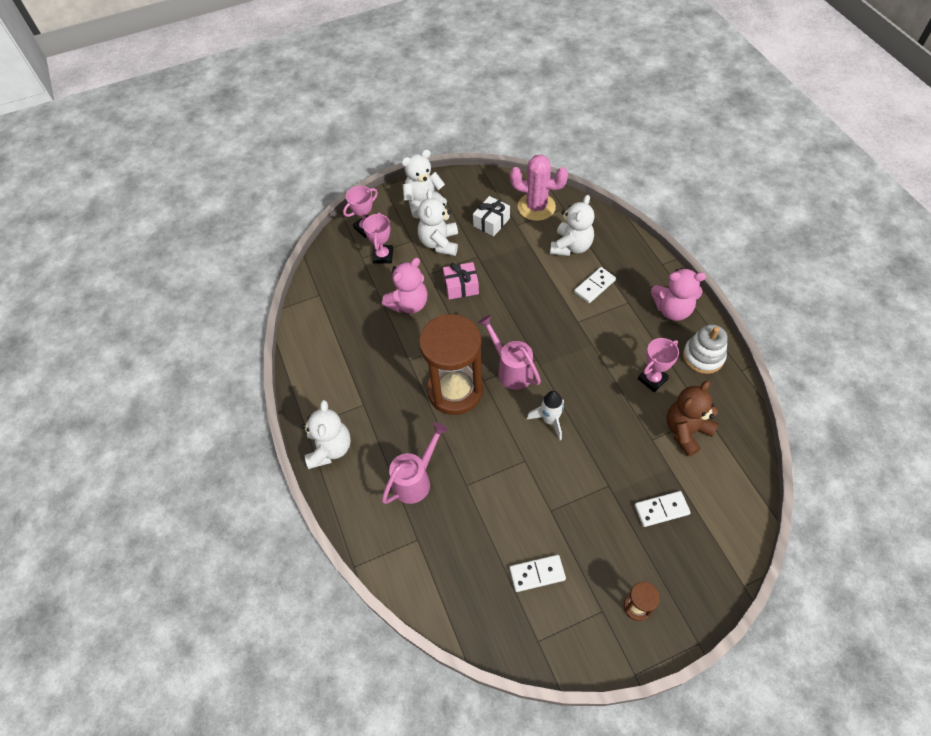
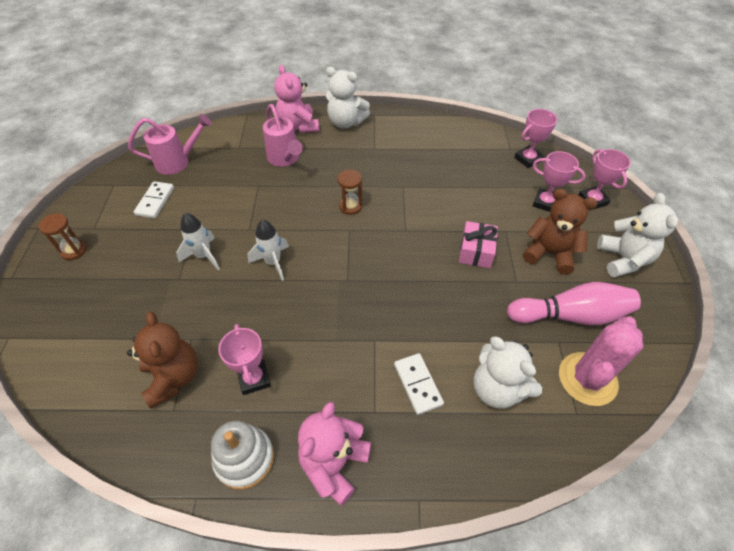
camera: 110 degrees right, 5 degrees down
(329, 278) = (528, 159): none -> pink trophy
(408, 304) = (470, 204): pink teddy bear -> pink teddy bear (298, 126)
(439, 243) = (549, 253): white teddy bear -> brown teddy bear
(455, 391) = (350, 206): brown hourglass -> brown hourglass, size x0.41
(491, 222) = (571, 315): white gift -> pink bowling pin
(511, 370) = (347, 254): pink watering can -> pink watering can (178, 162)
(574, 480) = (204, 256): none -> white rocket
(661, 509) = (123, 309): white domino -> none

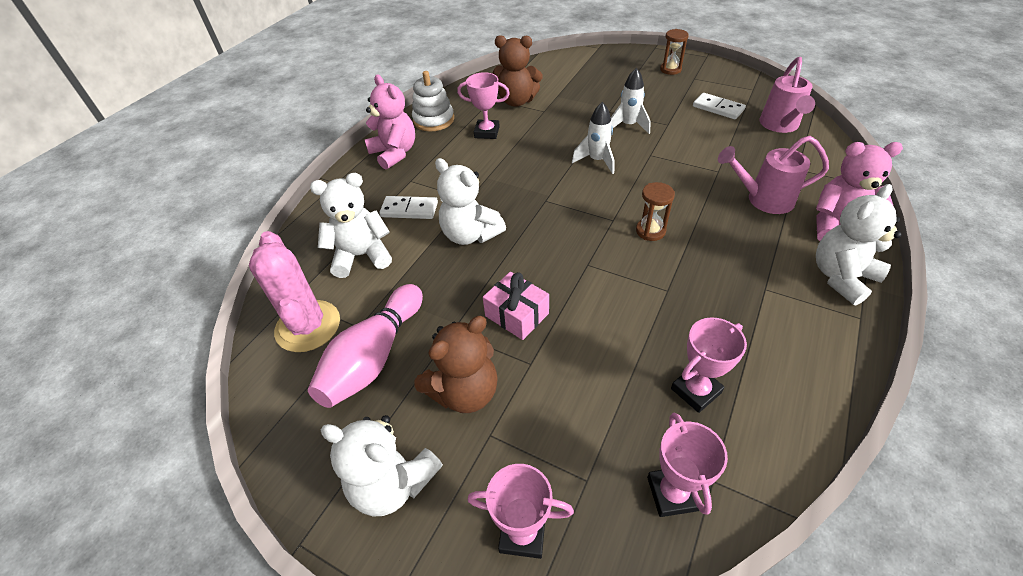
camera: 120 degrees right, 5 degrees down
(420, 315) = (470, 234): none -> white teddy bear
(545, 203) = (555, 449): pink trophy -> pink trophy (695, 390)

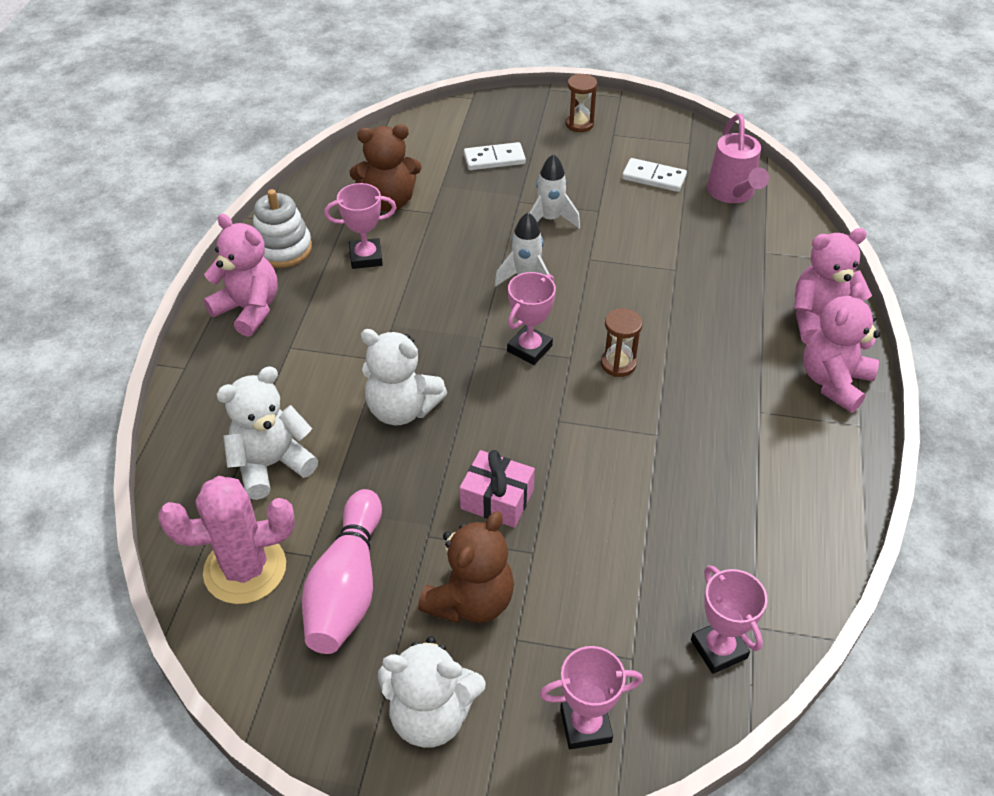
camera: 20 degrees left, 0 degrees up
(308, 326) = (245, 569): pink cactus -> pink cactus turned 60 degrees counterclockwise
(409, 209) = (307, 389): white domino -> white domino (494, 159)
(695, 390) = (715, 541): pink trophy -> pink trophy (529, 348)
(763, 199) = (734, 300): pink watering can -> none
(841, 277) = (834, 382): white teddy bear -> pink teddy bear

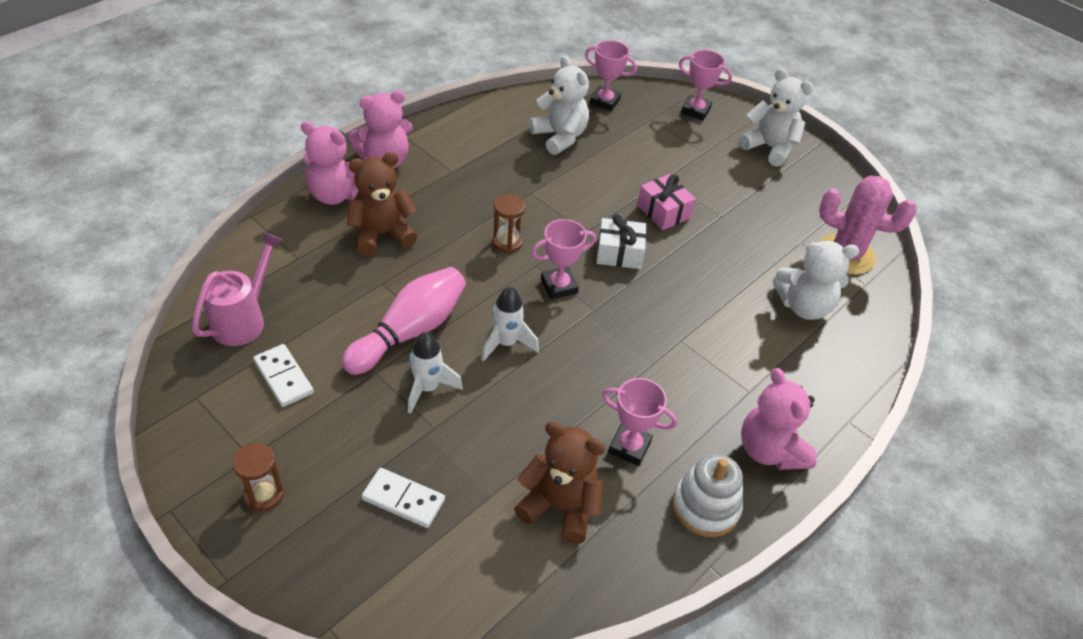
camera: 150 degrees left, 0 degrees up
(347, 587) = (785, 216): pink bowling pin -> pink bowling pin (410, 331)
(402, 409) = (687, 294): white teddy bear -> white teddy bear (560, 137)
(471, 601) = (717, 176): brown teddy bear -> brown teddy bear (381, 234)
(503, 416) = (619, 253): none -> white gift
(719, 649) = (604, 102): pink trophy -> pink trophy turned 75 degrees counterclockwise

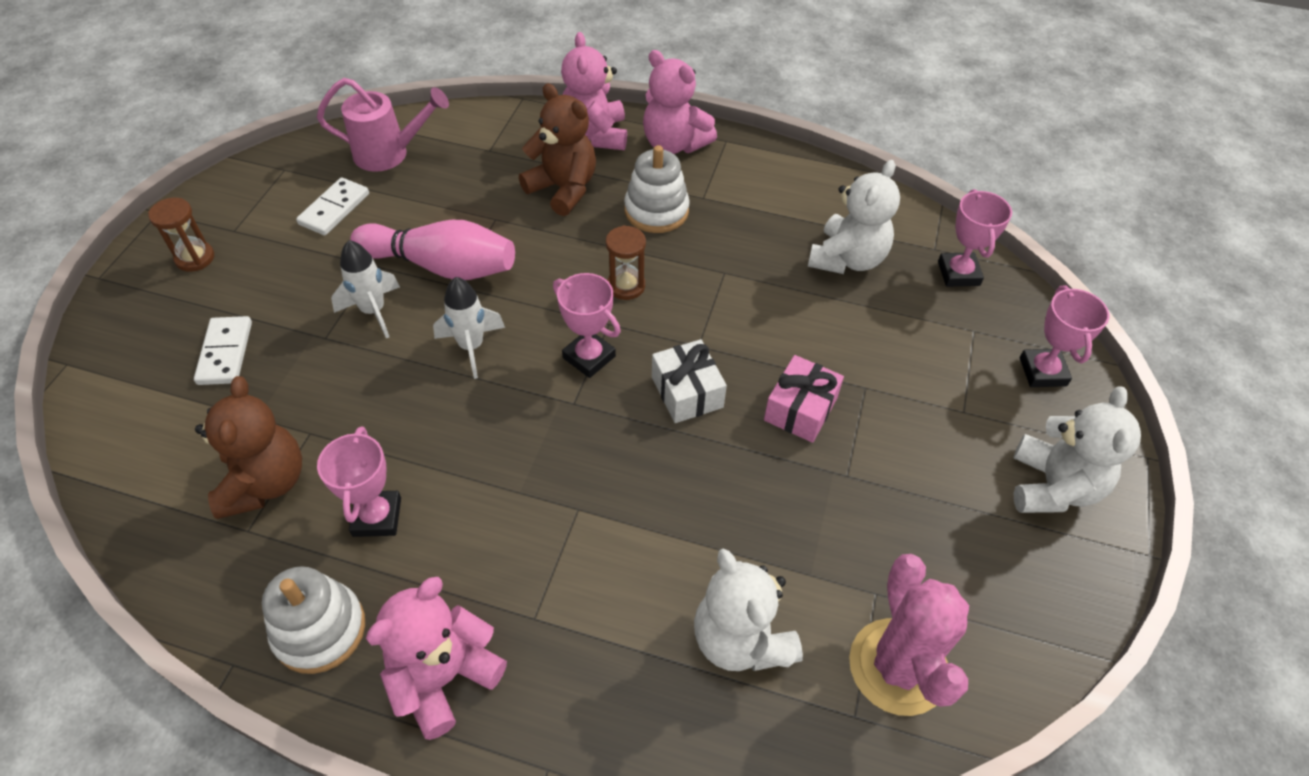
camera: 65 degrees right, 5 degrees up
(446, 198) = (656, 211): none -> white stacking toy

